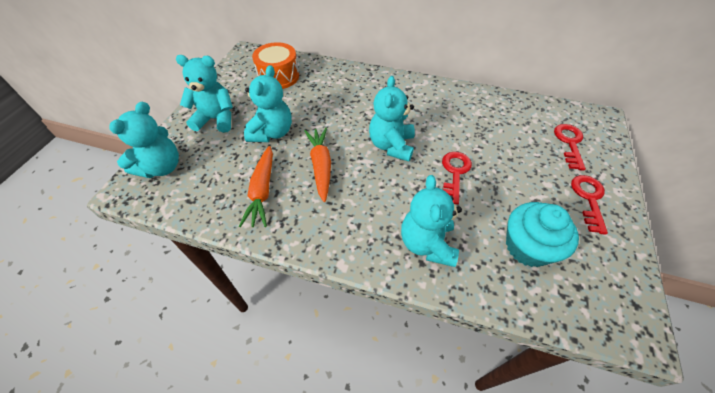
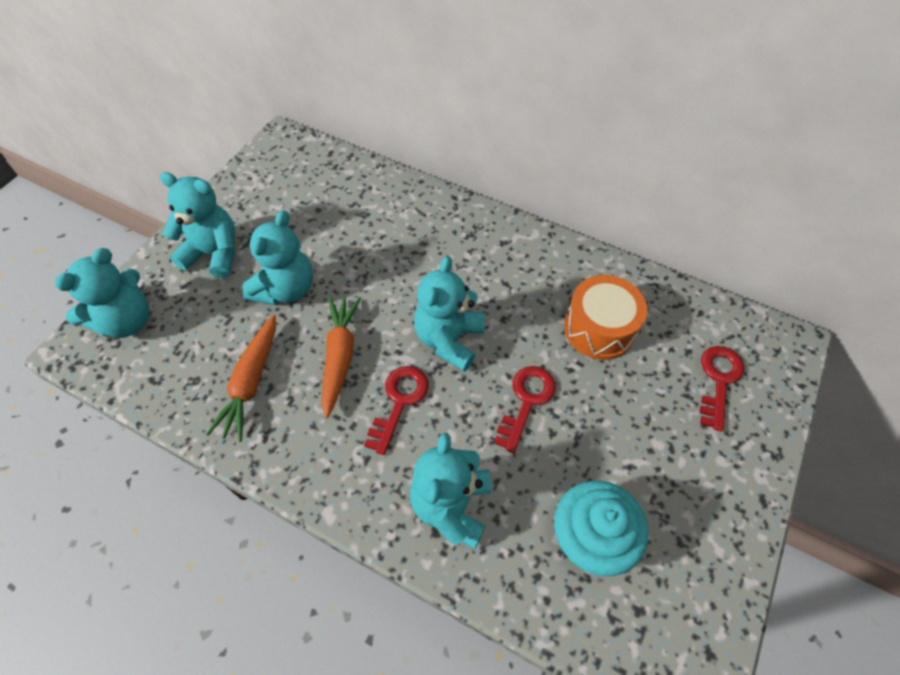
camera: 10 degrees right, 5 degrees up
(278, 76) = (318, 191): orange drum -> orange drum (599, 328)
(589, 199) = (710, 480): red key -> red key (399, 402)

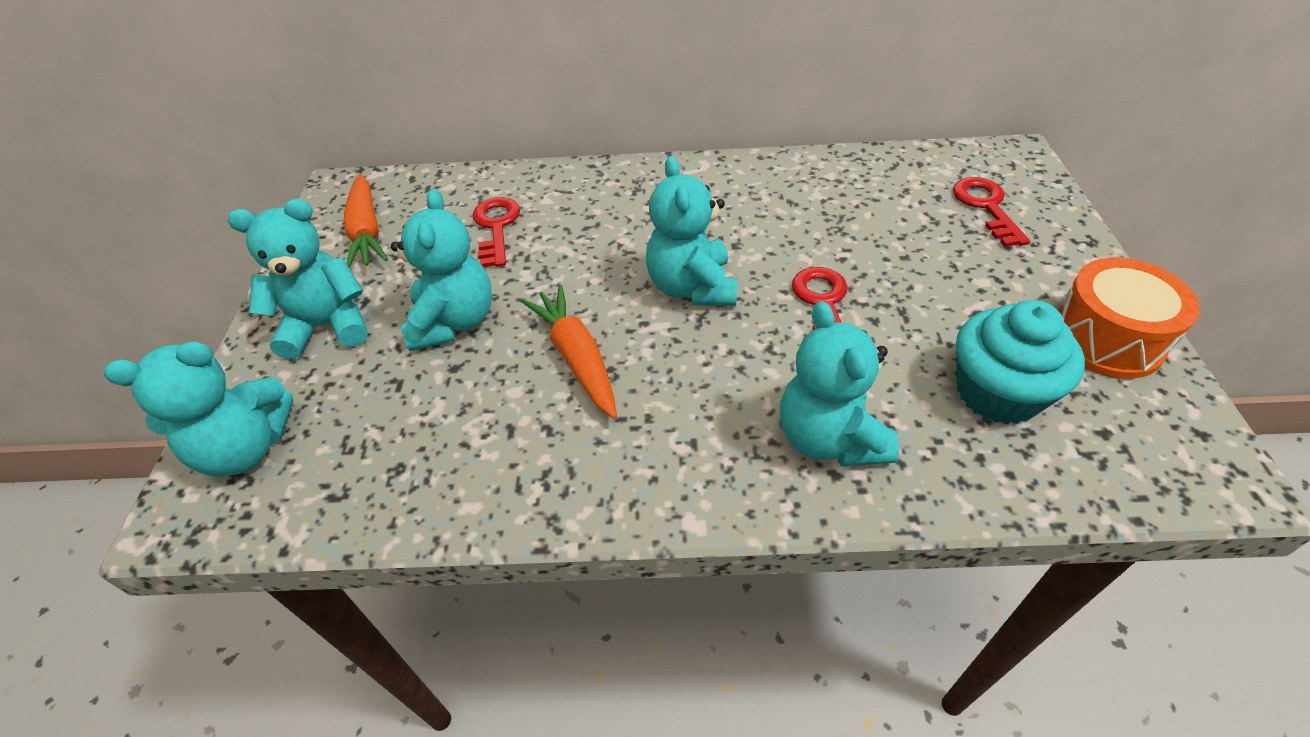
camera: 25 degrees left, 10 degrees down
(127, 321) = (246, 448): turquoise teddy bear -> turquoise teddy bear turned 60 degrees clockwise
(251, 382) = (480, 434): orange carrot -> orange carrot (367, 231)
(399, 402) = (685, 369): red key -> red key (496, 227)
(599, 328) = (839, 213): orange drum -> orange drum (1106, 339)

